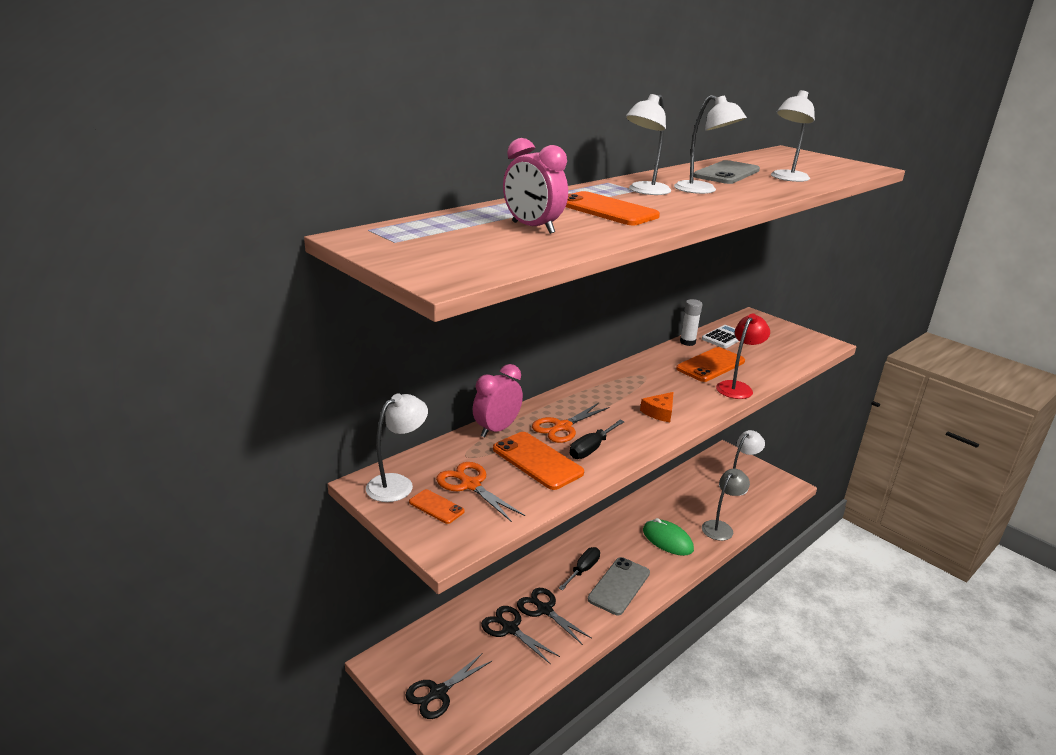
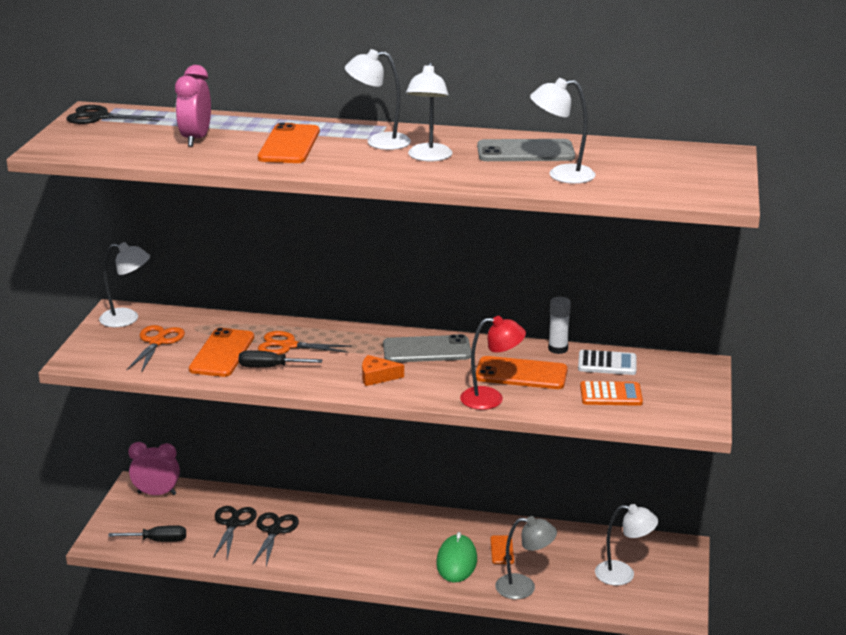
camera: 55 degrees right, 0 degrees up
(436, 507) = (116, 341): orange phone -> orange phone (502, 550)
(438, 693) = (133, 521): black scissors -> black scissors (99, 117)
(497, 429) = (247, 324): pink clock -> pink clock (156, 493)
(583, 570) = (349, 530): black screwdriver -> black screwdriver (158, 540)
(619, 586) = (351, 557): grey phone -> grey phone (426, 350)
(768, 352) = (611, 395): none -> orange calculator

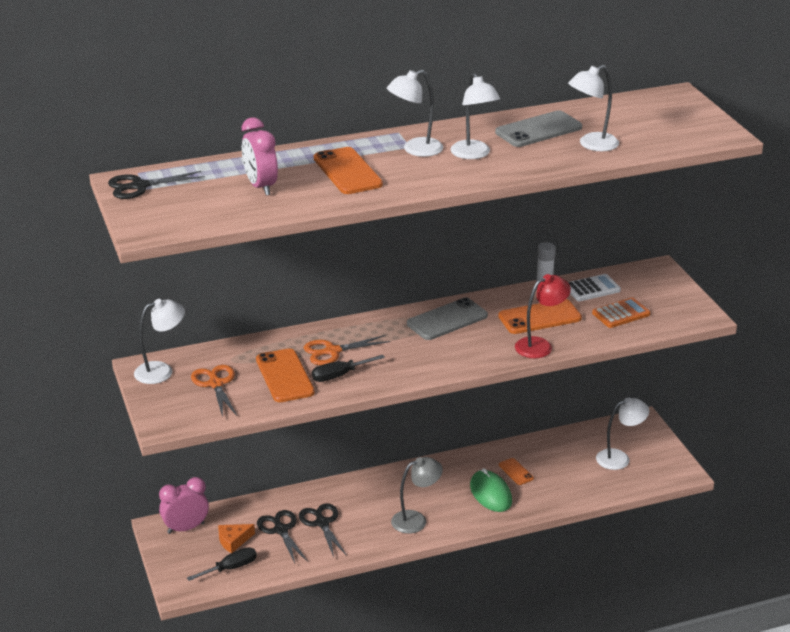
camera: 30 degrees left, 5 degrees up
(377, 376) = (434, 355): orange cheese -> orange cheese (233, 541)
(524, 587) = (559, 495): grey lamp -> grey lamp (416, 520)

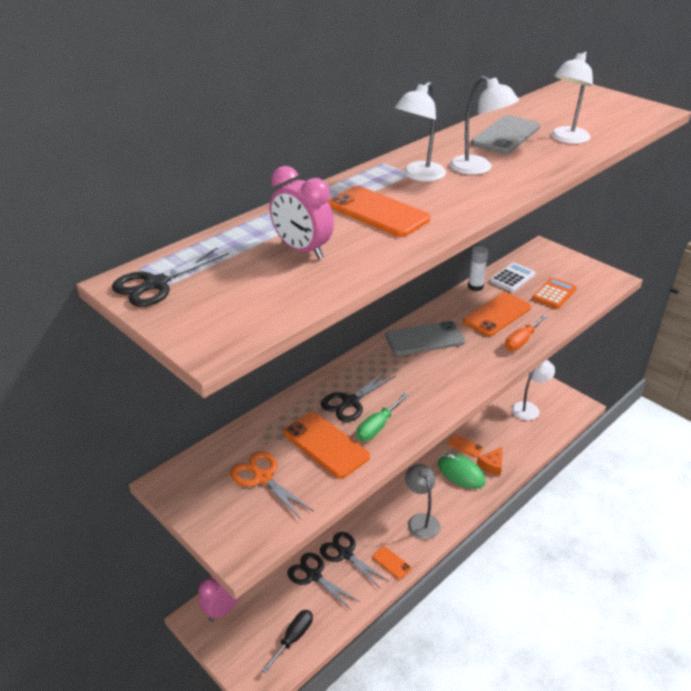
camera: 25 degrees left, 5 degrees up
(161, 371) = (194, 481): white lamp -> none
(233, 541) = (277, 605): orange cheese -> orange cheese (492, 465)
(332, 351) = (350, 402): orange scissors -> black scissors
(339, 375) = (377, 427): black screwdriver -> green screwdriver
(360, 543) = (391, 562): none -> orange phone
(416, 520) = (421, 520): grey lamp -> grey lamp turned 60 degrees counterclockwise
(447, 320) = (425, 339): grey phone -> grey phone turned 45 degrees clockwise
(540, 345) = (521, 341): red lamp -> orange screwdriver

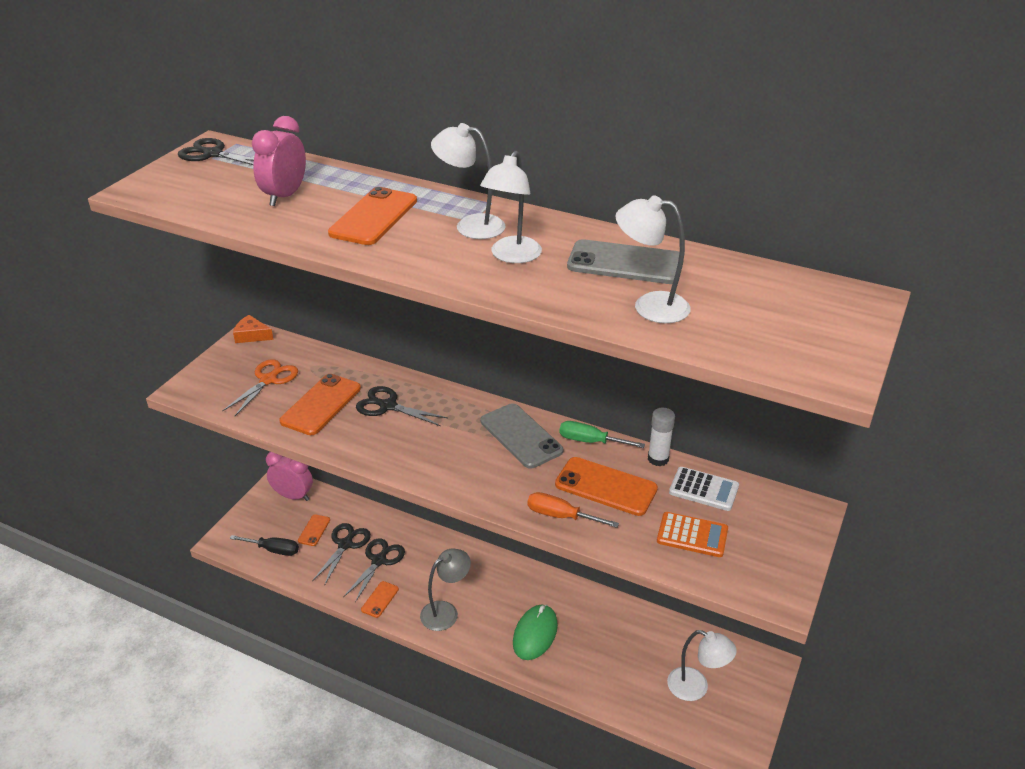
camera: 70 degrees right, 0 degrees up
(377, 427) = (357, 431): green screwdriver -> green screwdriver (590, 441)
(465, 446) = (584, 629): orange phone -> orange phone (314, 530)
(492, 465) = (563, 663): orange cheese -> orange cheese (251, 335)

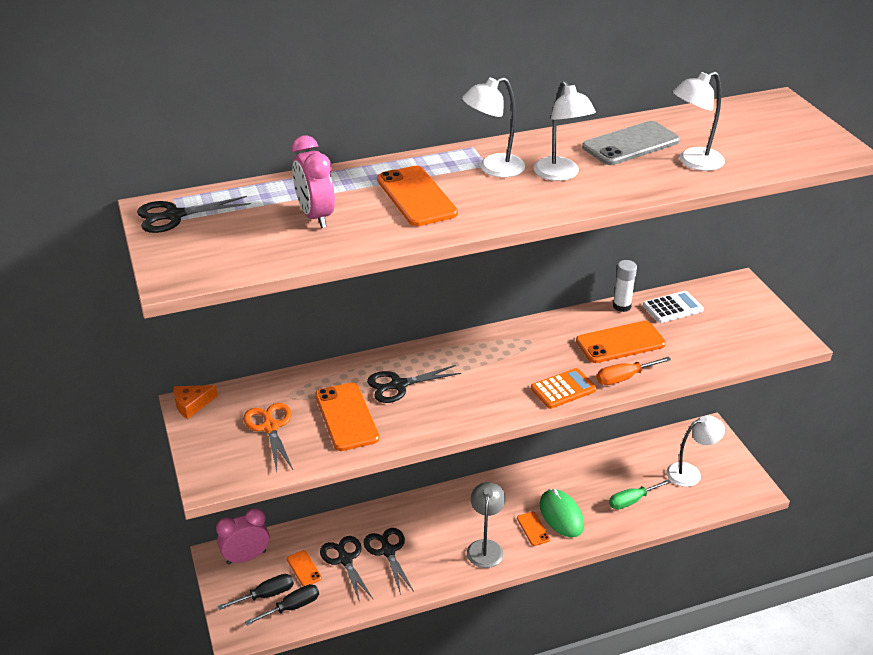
camera: 45 degrees left, 0 degrees up
(270, 529) = (266, 595): none -> black screwdriver
(380, 599) = (428, 576): orange phone -> orange phone (533, 529)
(521, 436) = (521, 346): grey phone -> none
(590, 441) = (568, 321): green screwdriver -> green screwdriver (632, 501)
(692, 535) = (707, 338): orange calculator -> orange calculator (563, 389)

